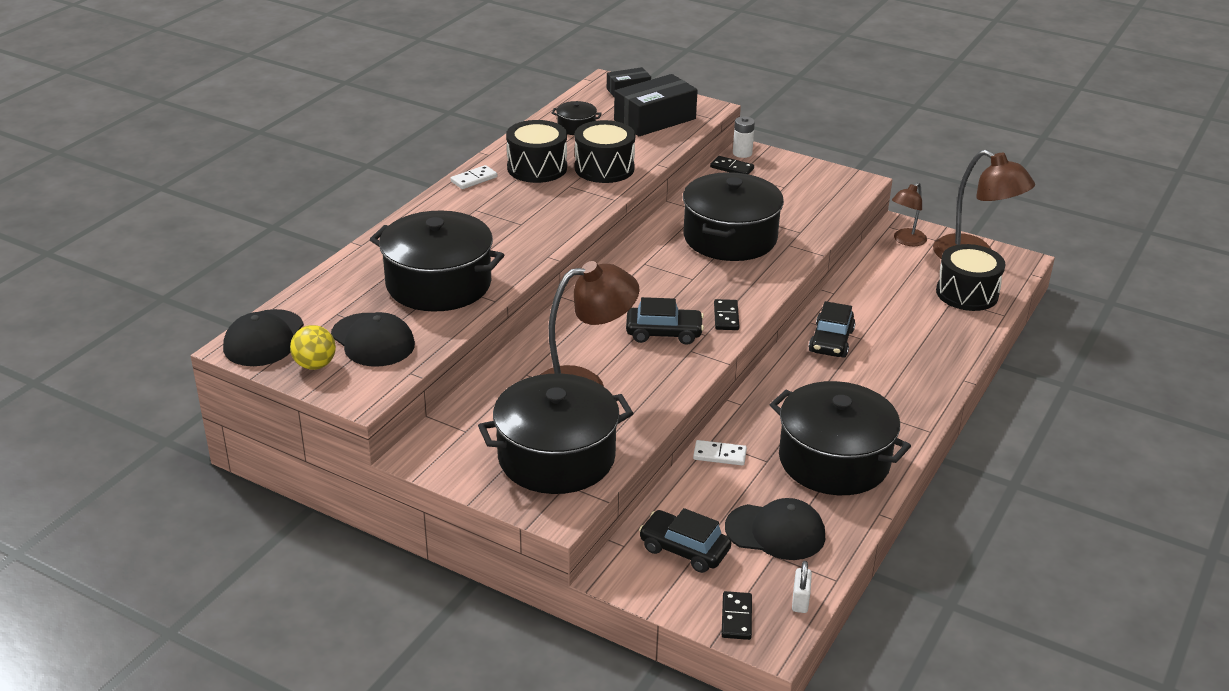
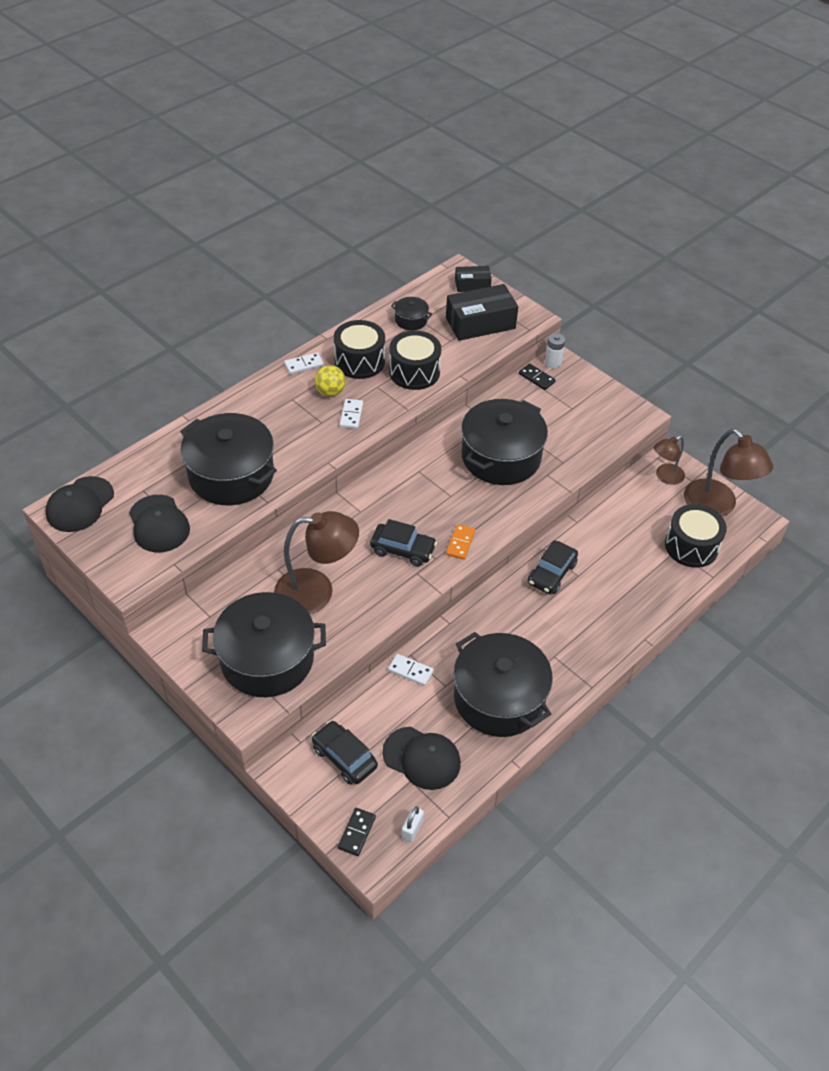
camera: 15 degrees right, 15 degrees up
(315, 365) = (107, 540): yellow ball -> yellow ball (330, 392)
(552, 213) = (351, 415): none -> white domino
(726, 317) = (460, 543): black domino -> orange domino

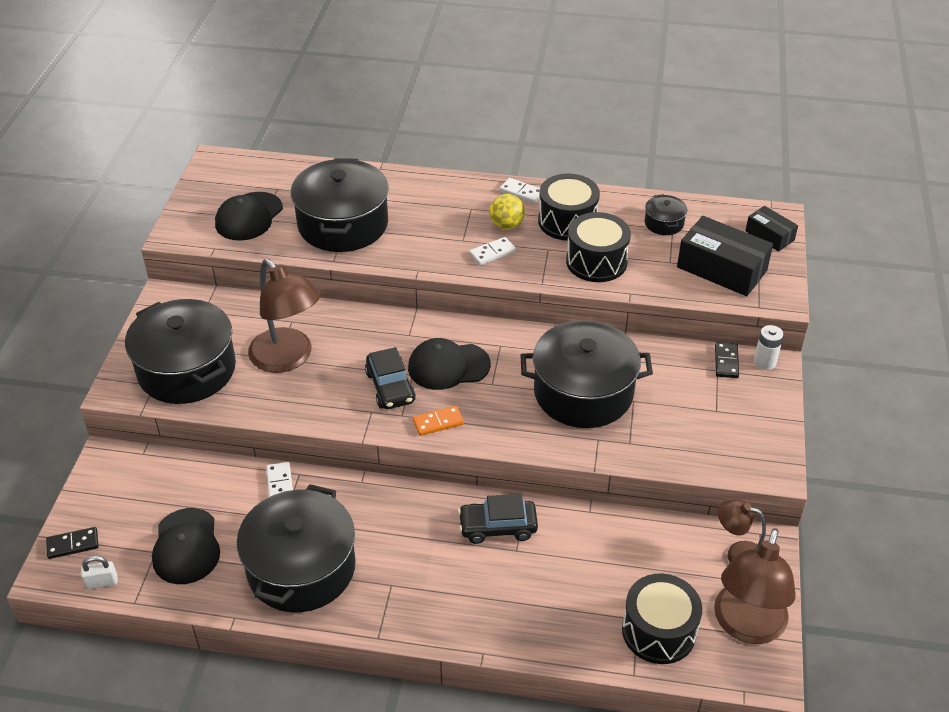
camera: 55 degrees right, 5 degrees down
(80, 504) = (230, 167): black cap -> black cap (448, 366)
(344, 757) = (147, 491): black car -> none

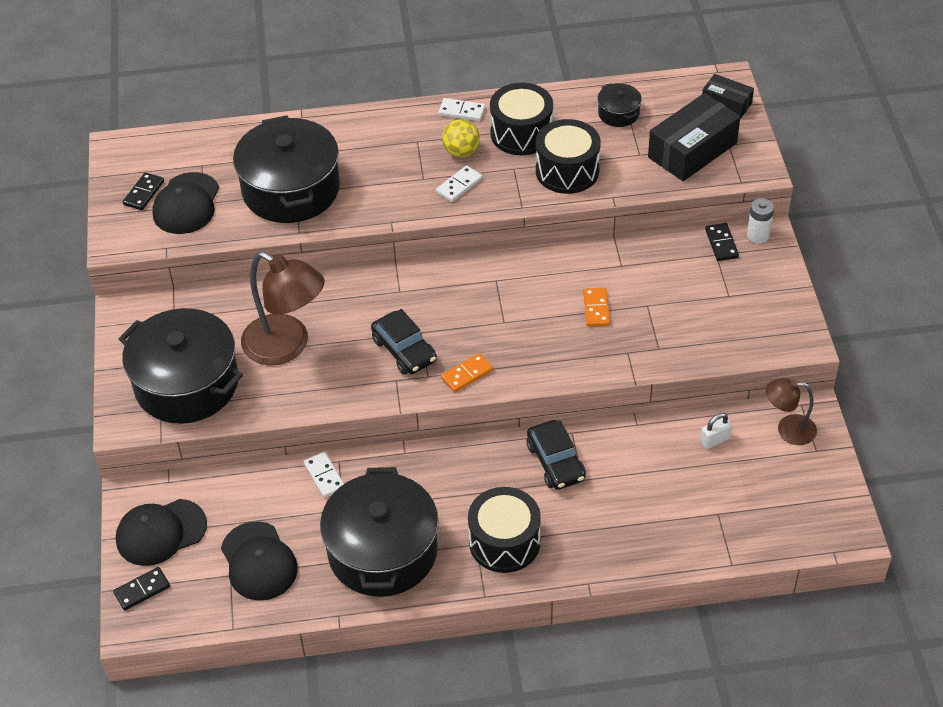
camera: 15 degrees left, 5 degrees up
(102, 582) = (191, 618): white padlock -> white padlock (715, 440)
(218, 200) = (144, 193): none -> black domino
(448, 366) = (453, 314): black cap -> black cap (160, 532)
(497, 527) = (555, 462): black car -> black car turned 90 degrees counterclockwise
(583, 392) = (596, 309): black pot -> orange domino
(658, 631) = (740, 519): black drum -> black drum (504, 542)
(721, 269) = (692, 150): black box -> black box turned 60 degrees counterclockwise
(746, 626) = (817, 493): brown lamp -> none

